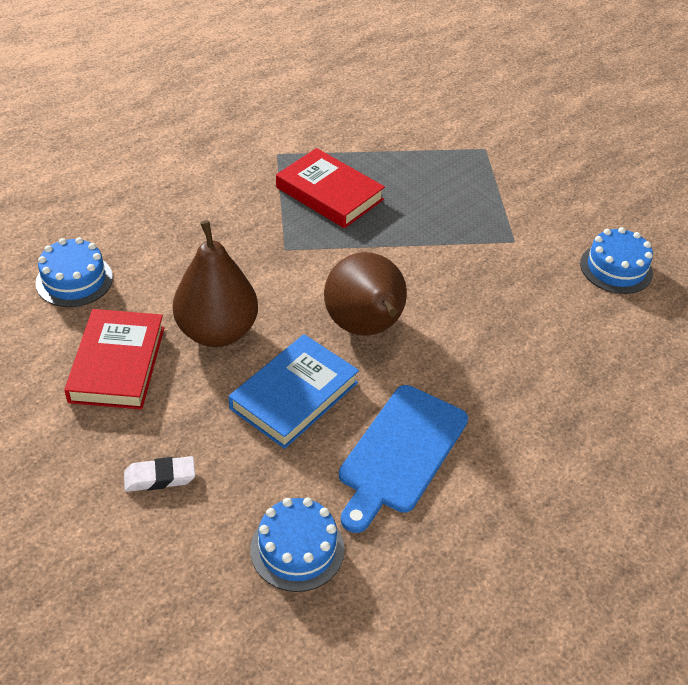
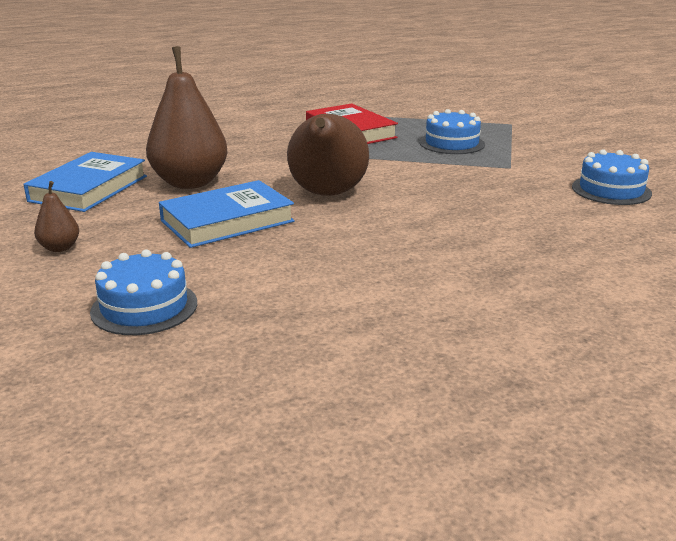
camera: 20 degrees right, 20 degrees down
(74, 280) = (99, 149): blue cake -> blue cake (452, 143)
(117, 364) = (89, 188): red book -> blue book
(160, 477) = (60, 248): white eraser -> brown pear
(400, 452) = (303, 265): blue cutting board -> none

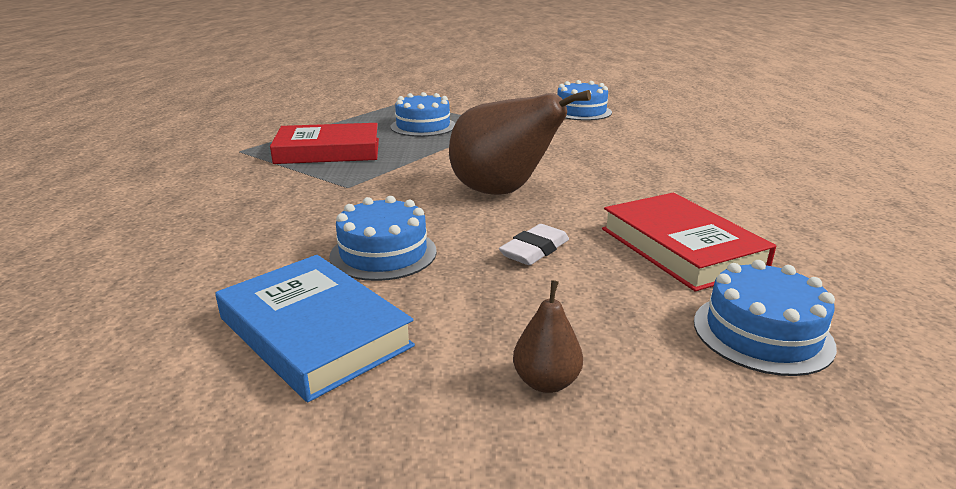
camera: 65 degrees left, 0 degrees up
(190, 183) = (383, 253): brown pear -> blue cake
(227, 221) = (534, 250): blue book -> white eraser
(272, 269) = (681, 248): none -> red book

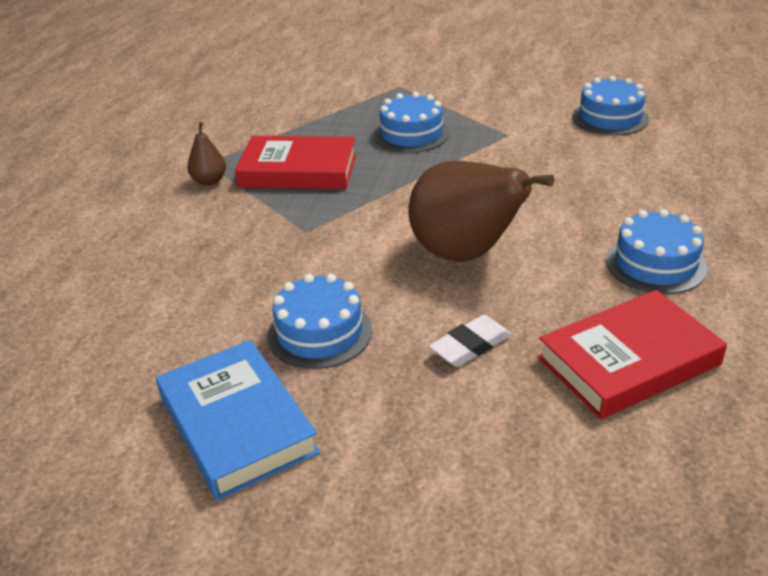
camera: 15 degrees right, 10 degrees up
(546, 382) = (423, 511): brown pear -> brown pear (209, 181)
(681, 248) = (628, 361): red book -> red book turned 75 degrees clockwise
(762, 333) = (657, 486): blue cake -> blue cake (655, 264)

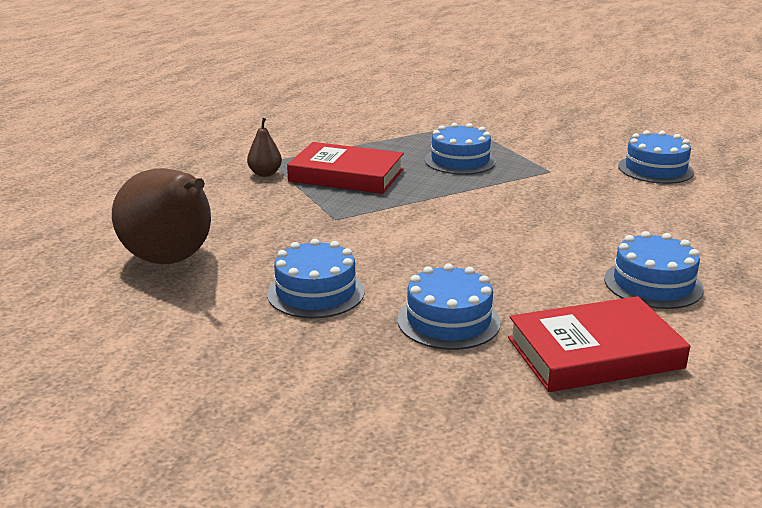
camera: 10 degrees right, 10 degrees down
(237, 424) = (216, 346): blue book -> none
(465, 255) = (472, 254): brown pear -> brown pear (172, 261)
(470, 346) = (448, 321): white eraser -> blue cake

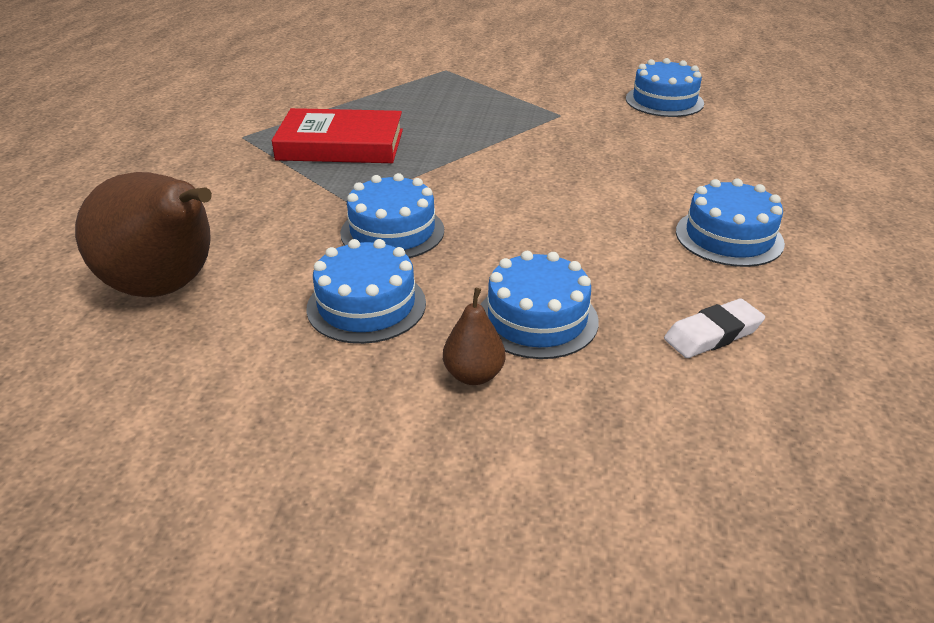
camera: 15 degrees left, 10 degrees up
(265, 174) = (243, 154): brown pear -> brown pear (473, 375)
(460, 161) = (460, 113): blue cake -> blue cake (392, 231)
(594, 353) = (712, 334): red book -> white eraser

